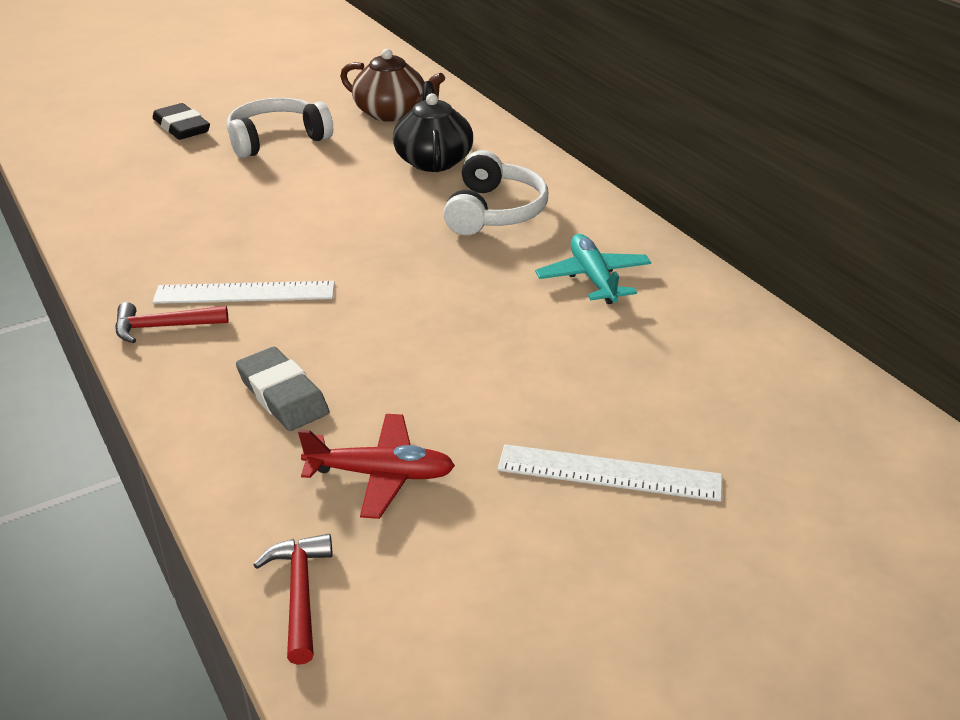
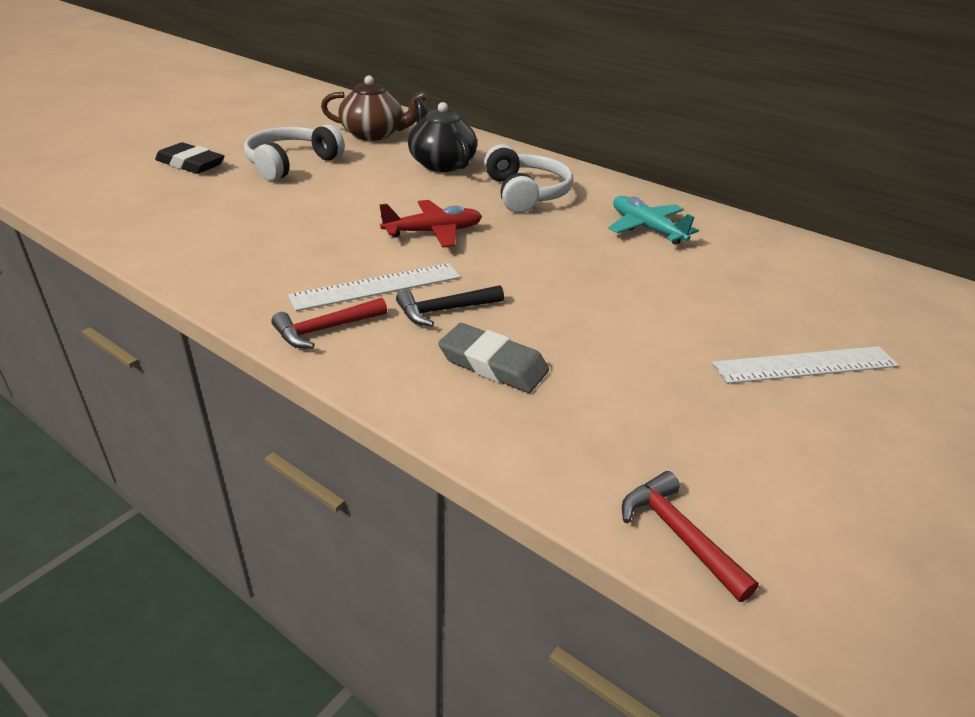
camera: 25 degrees left, 0 degrees up
(286, 331) = (444, 310): none -> black hammer
(381, 474) = (642, 410): red plane -> red plane (434, 232)

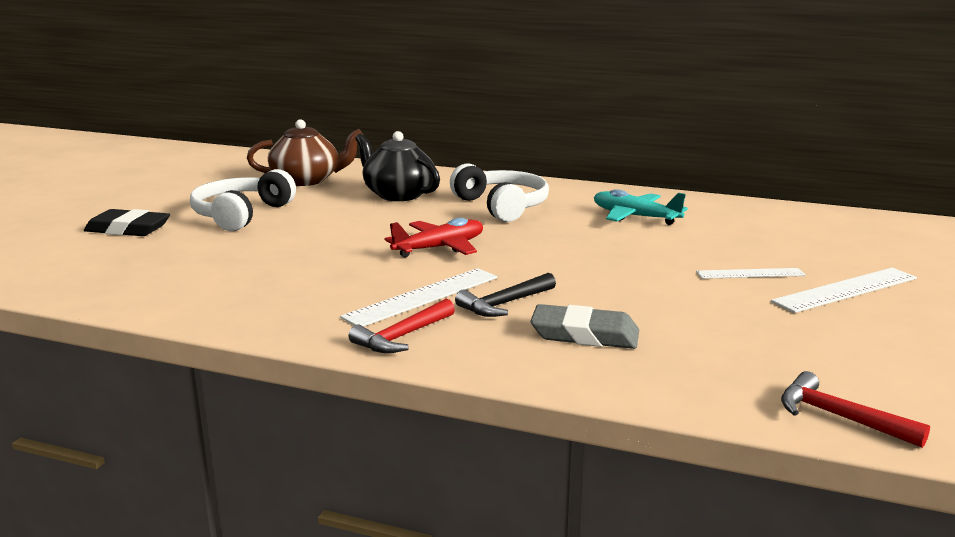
camera: 15 degrees left, 15 degrees down
(715, 322) = (750, 274): none -> white ruler

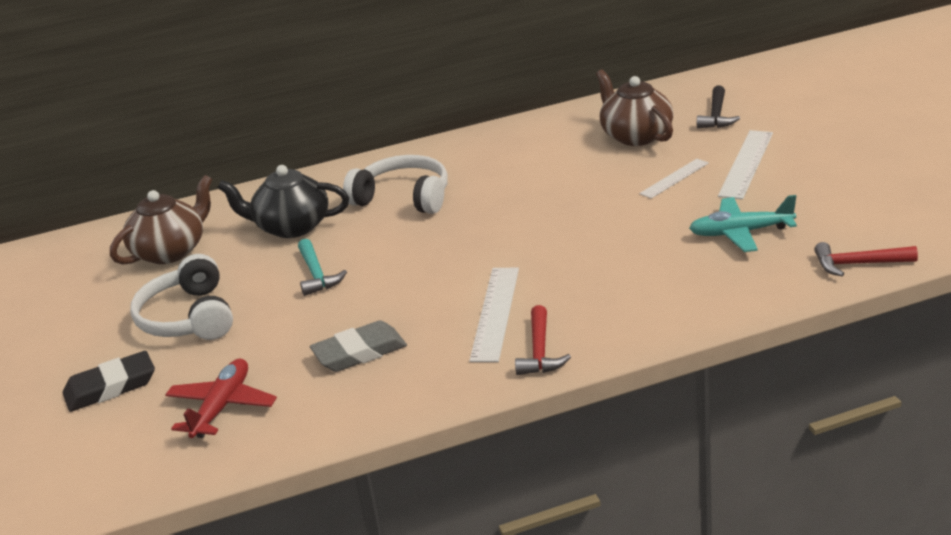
camera: 35 degrees left, 10 degrees up
(357, 224) = (317, 275): none -> turquoise hammer
(440, 248) = (428, 264): red plane -> red plane (222, 407)
(504, 304) = (561, 288): black hammer -> black hammer (716, 116)
(584, 334) = (649, 284): grey eraser -> grey eraser (359, 352)
(634, 217) = (522, 160): turquoise plane -> turquoise plane (740, 233)
(765, 234) = (635, 135): none -> brown teapot

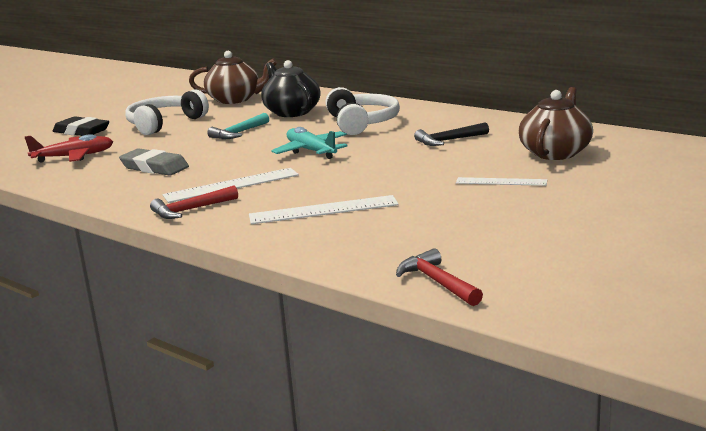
camera: 55 degrees right, 10 degrees down
(716, 116) = (640, 166): black hammer -> black hammer (448, 141)
(740, 233) = (437, 225): turquoise plane -> turquoise plane (311, 151)
(746, 164) = (566, 198): white ruler -> white ruler (323, 210)

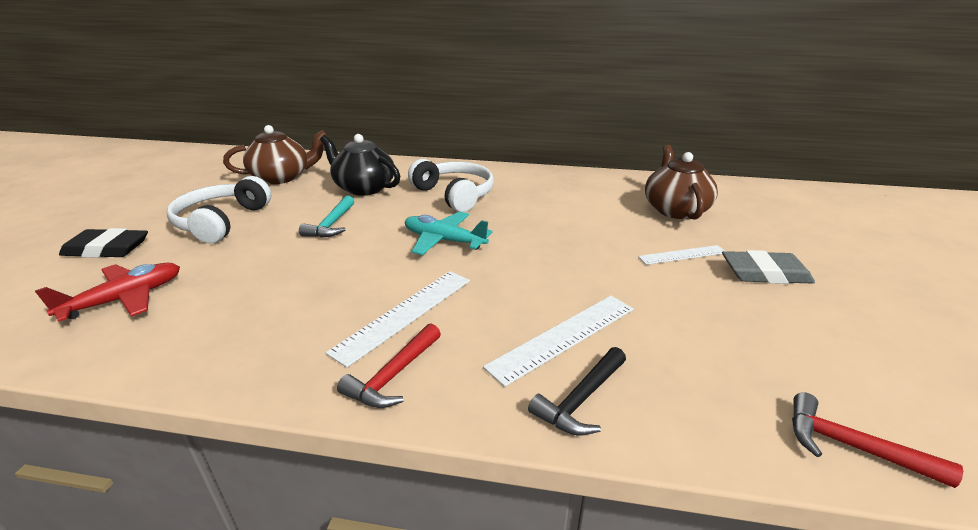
camera: 30 degrees left, 10 degrees up
(154, 167) = (268, 299): grey eraser -> grey eraser (765, 273)
(448, 141) = (565, 207): black hammer -> black hammer (580, 400)

